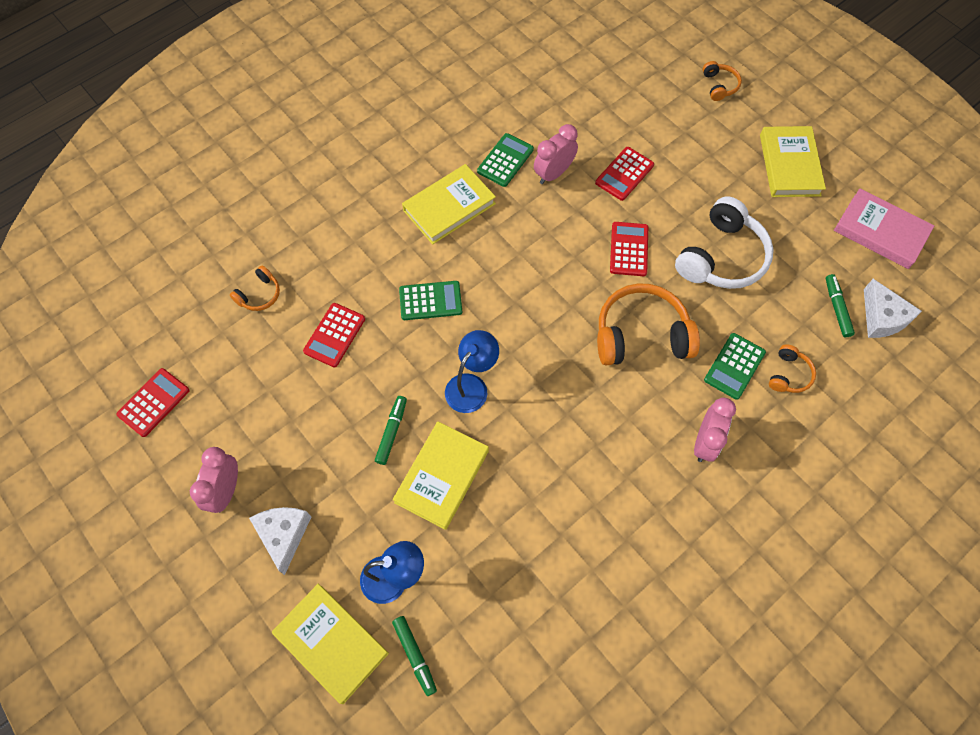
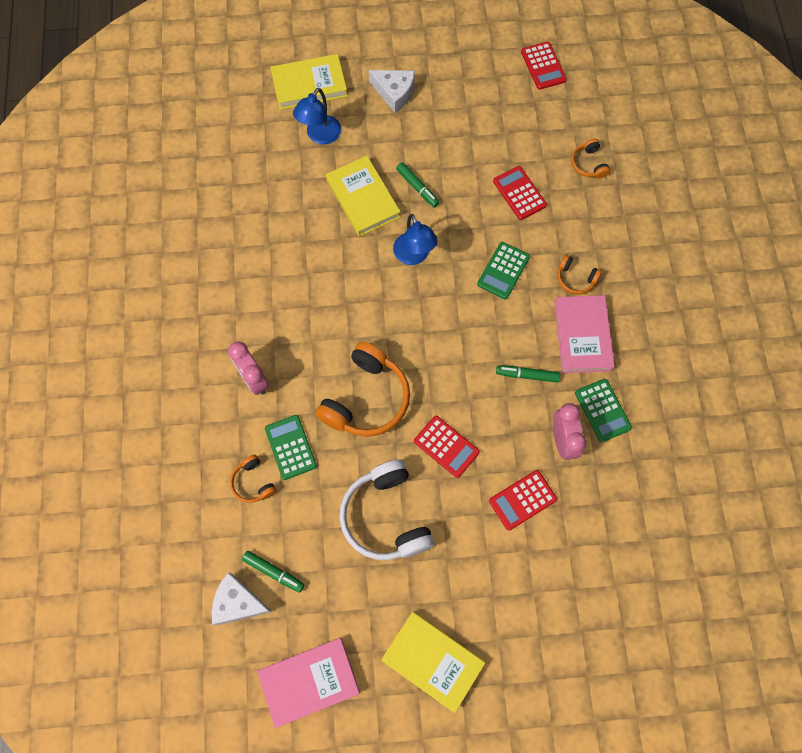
camera: 125 degrees right, 5 degrees up
(226, 491) = (448, 77): pink clock -> none
(415, 655) = (267, 121): green marker -> green marker (527, 375)
(449, 207) = (582, 336): yellow book -> pink book
(624, 174) = (522, 500): red calculator -> red calculator turned 105 degrees counterclockwise
(719, 86) = (566, 673): orange headphones -> orange headphones (575, 279)

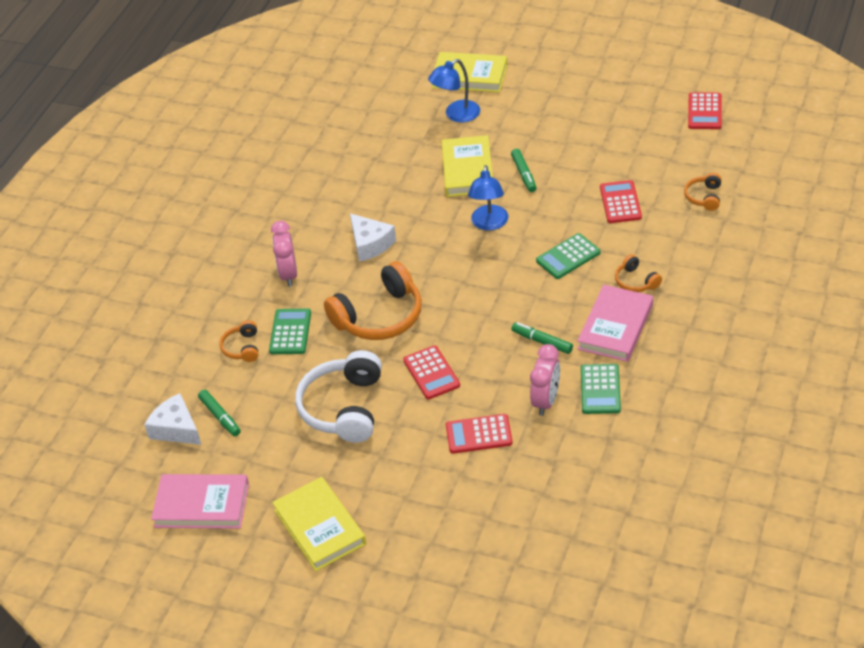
camera: 30 degrees right, 25 degrees down
(394, 93) = (545, 99): white cheese -> white cheese (370, 244)

